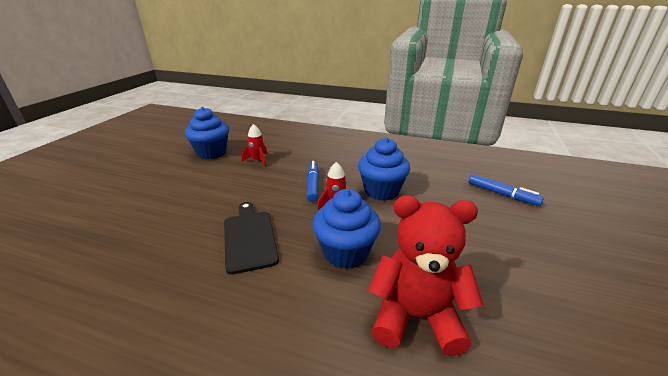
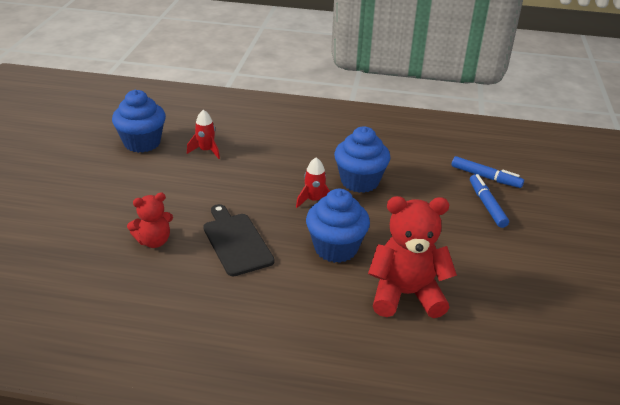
camera: 10 degrees left, 5 degrees up
(174, 231) = (154, 241): none -> red teddy bear
(313, 185) = (282, 179): blue marker -> blue marker (486, 205)

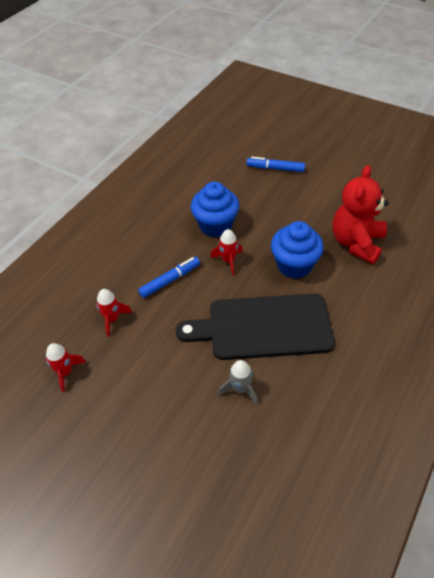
camera: 65 degrees left, 15 degrees up
(142, 143) = (65, 372): blue cupcake -> red rocket
(154, 241) = (240, 389): red teddy bear -> grey rocket
(236, 241) = (263, 327): black cutting board -> black cutting board, size x1.60
(485, 177) = (243, 156): blue marker -> blue marker (170, 280)

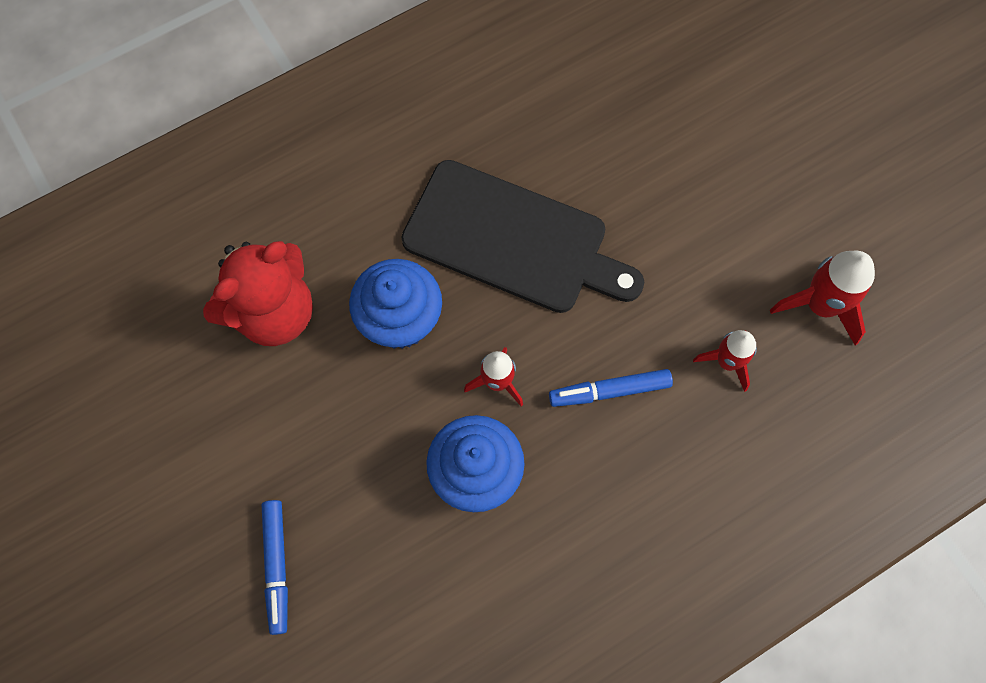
camera: 155 degrees left, 20 degrees up
(65, 372) = (820, 305): red rocket -> red rocket, size x1.54
(240, 389) = (594, 171): grey rocket -> none
(275, 168) = (277, 566): blue marker -> blue marker turned 45 degrees clockwise

